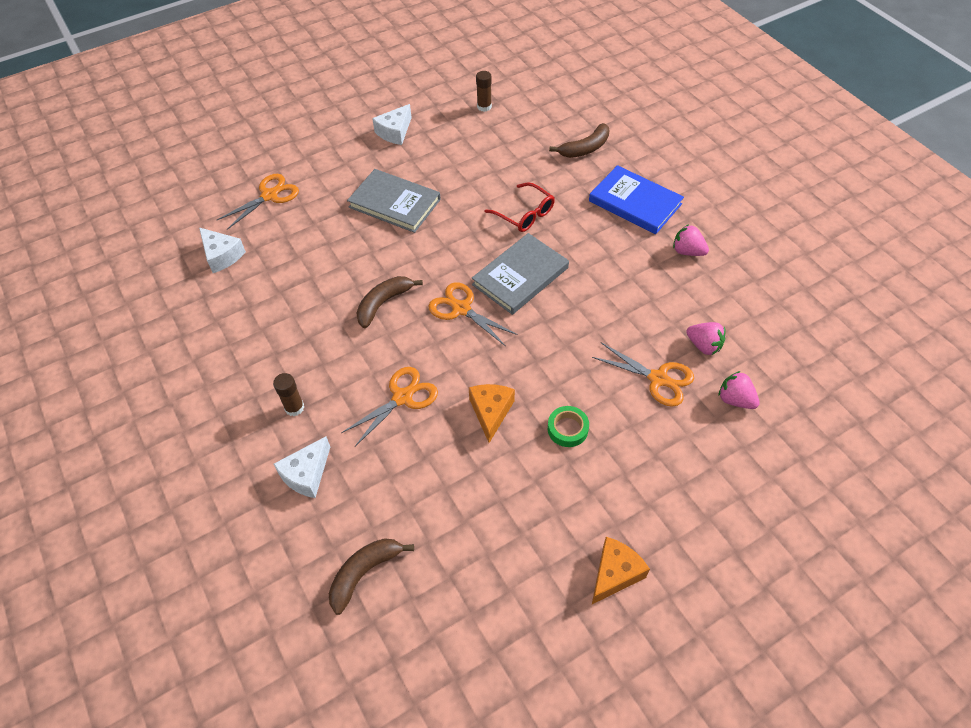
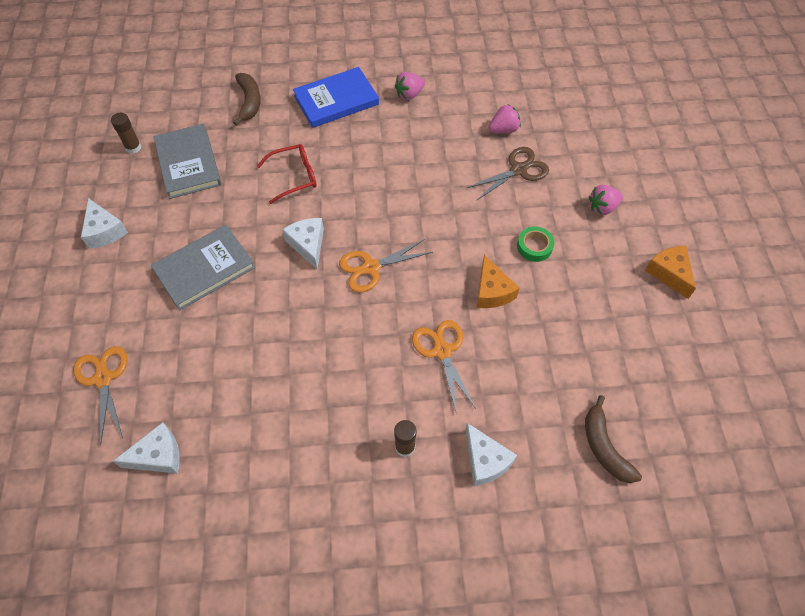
camera: 65 degrees left, 5 degrees up
(383, 303) = (325, 326): brown banana -> none
(458, 255) = (308, 245): none -> white cheese
(490, 412) = (492, 291): orange cheese -> orange cheese turned 135 degrees counterclockwise
(520, 276) = (362, 210): grey book -> grey book (188, 163)
(658, 379) = (518, 170): orange scissors -> brown scissors
(735, 399) = (559, 136): pink strawberry -> pink strawberry (602, 207)

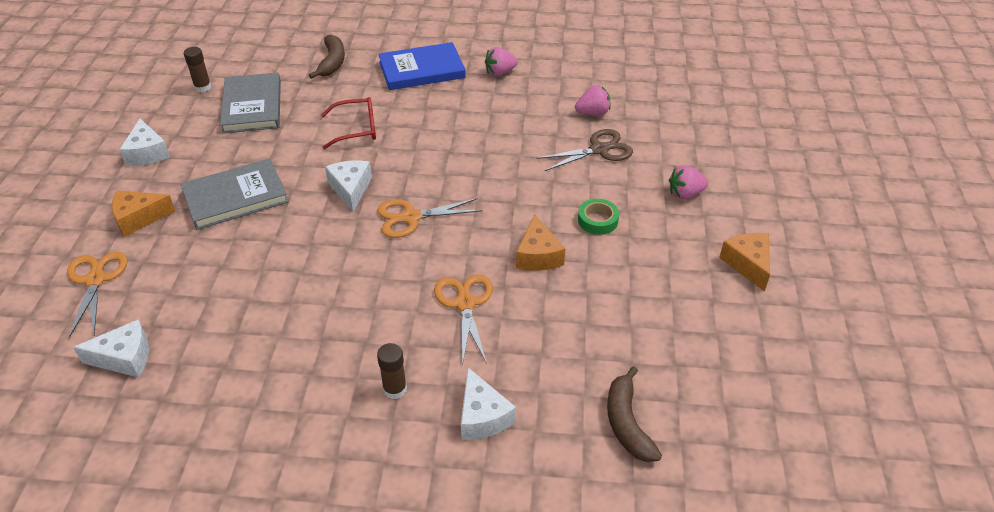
camera: 10 degrees right, 15 degrees down
(121, 305) = (139, 218): none -> orange cheese

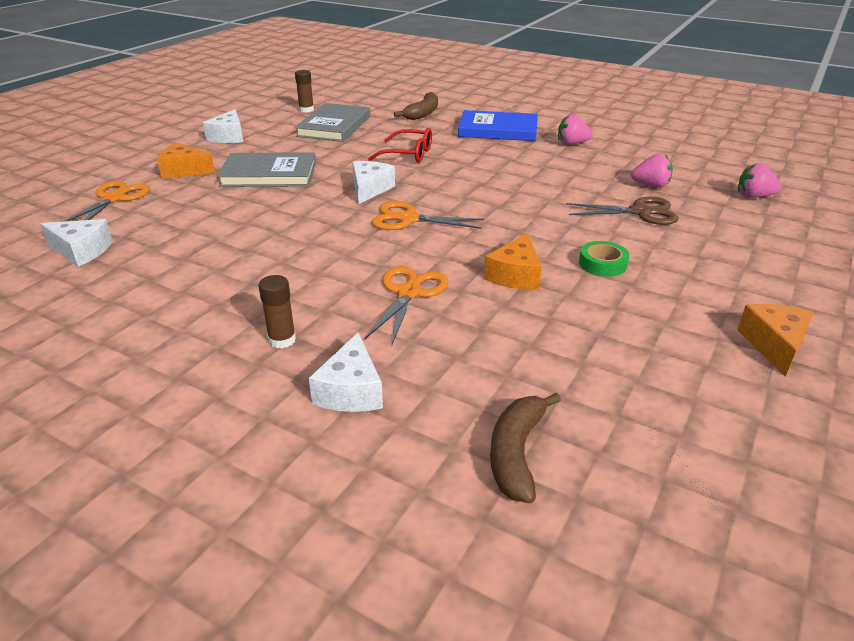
camera: 25 degrees right, 10 degrees down
(685, 194) = (723, 266): pink strawberry -> pink strawberry (754, 196)

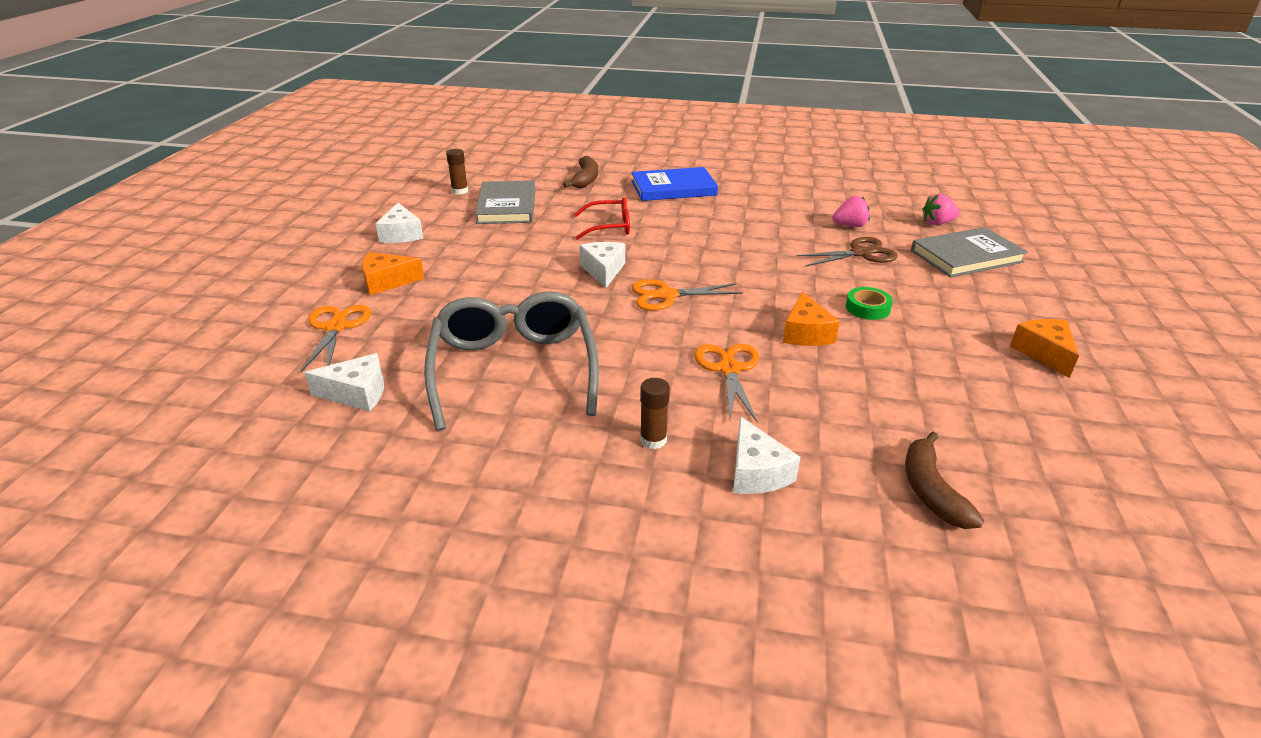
camera: 20 degrees left, 0 degrees up
(219, 255) = (513, 368): none -> grey glasses
(269, 174) = (485, 271): grey book -> grey book (966, 256)
(572, 143) = (751, 193): pink strawberry -> none

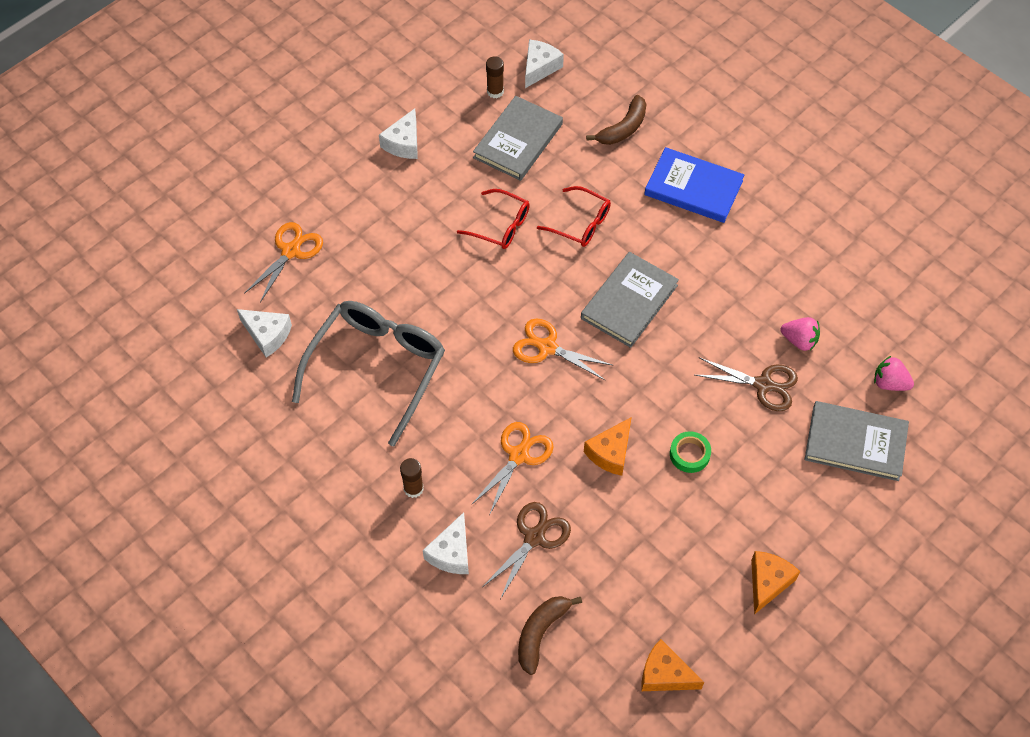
camera: 35 degrees right, 25 degrees up
(387, 282) = (355, 210): orange cheese -> orange cheese (664, 674)
(542, 248) = (501, 226): none -> red glasses
(603, 271) = (525, 286): white cheese -> white cheese (539, 68)
(701, 250) = (629, 302): none -> grey book
(820, 418) = (534, 537): none -> brown scissors

